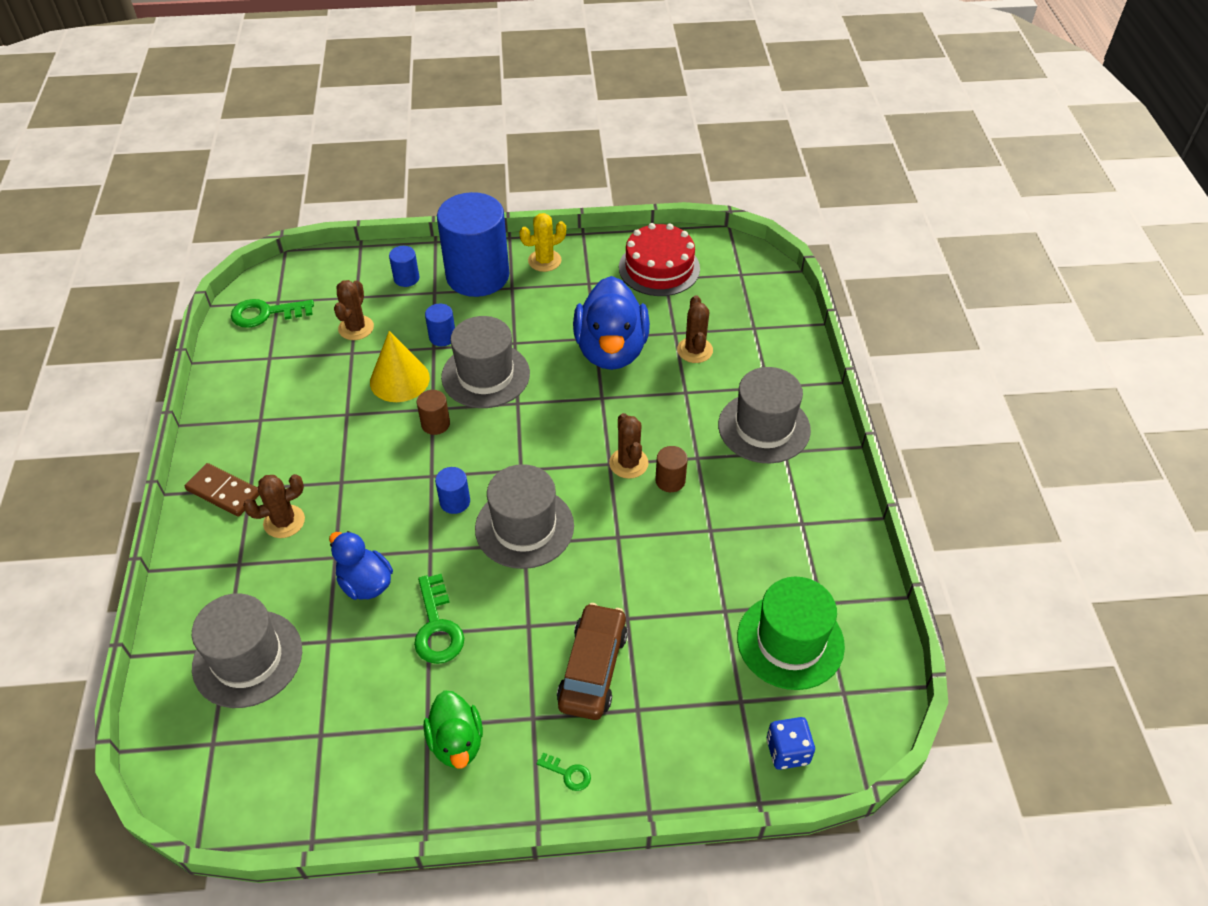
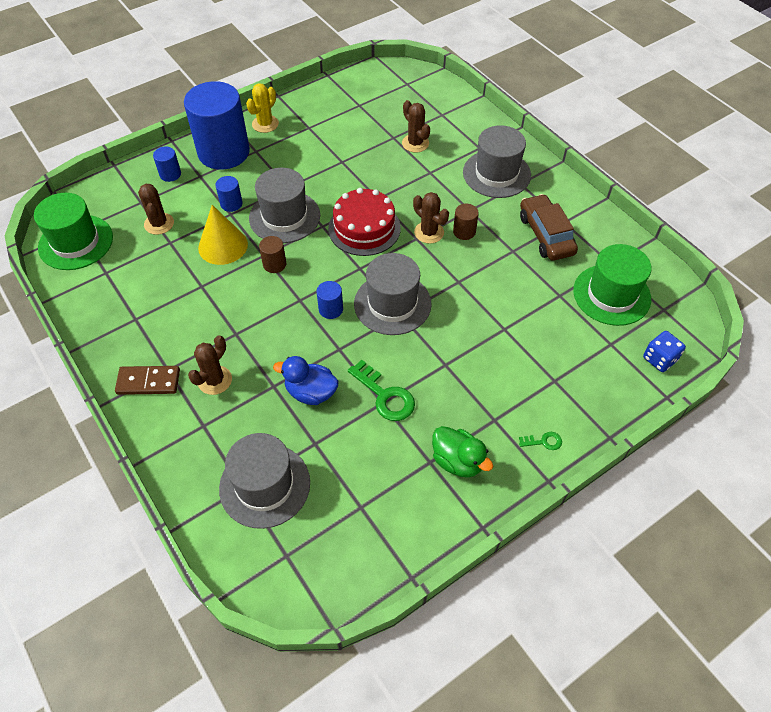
camera: 30 degrees left, 5 degrees up
(265, 313) = (76, 242): green key -> green hat
(593, 668) = (508, 370): brown car -> brown car (546, 235)
(611, 350) = (359, 165): blue duck -> none
(659, 268) = (350, 99): red cake -> red cake (364, 228)

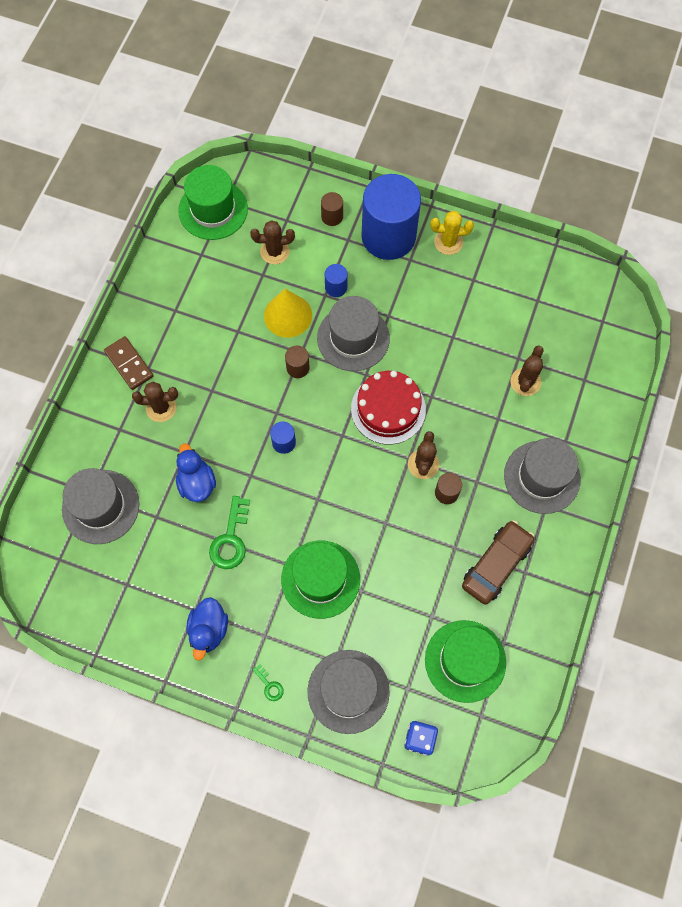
camera: 55 degrees right, 15 degrees up
(159, 224) = (274, 251): brown cactus -> brown cactus turned 45 degrees clockwise
(170, 174) = (332, 216): blue cylinder -> brown cylinder
(392, 304) = (323, 485): grey hat -> grey hat (348, 691)
(458, 461) = (209, 630): green duck -> blue duck
(473, 350) = (320, 579): none -> green hat

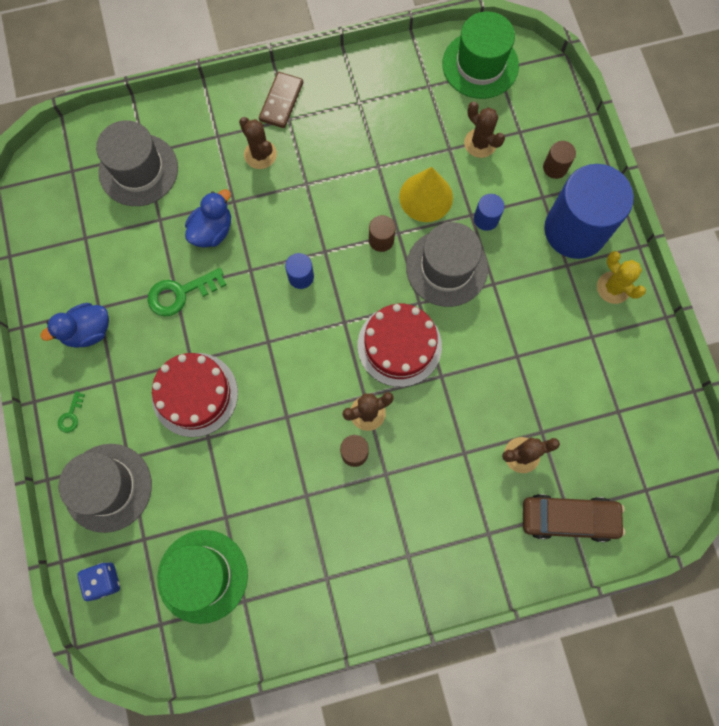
camera: 55 degrees right, 5 degrees up
(320, 579) = (195, 394): green hat -> red cake
(496, 565) = (315, 546): brown car -> brown car (568, 518)
(542, 477) = (434, 533): grey hat -> none

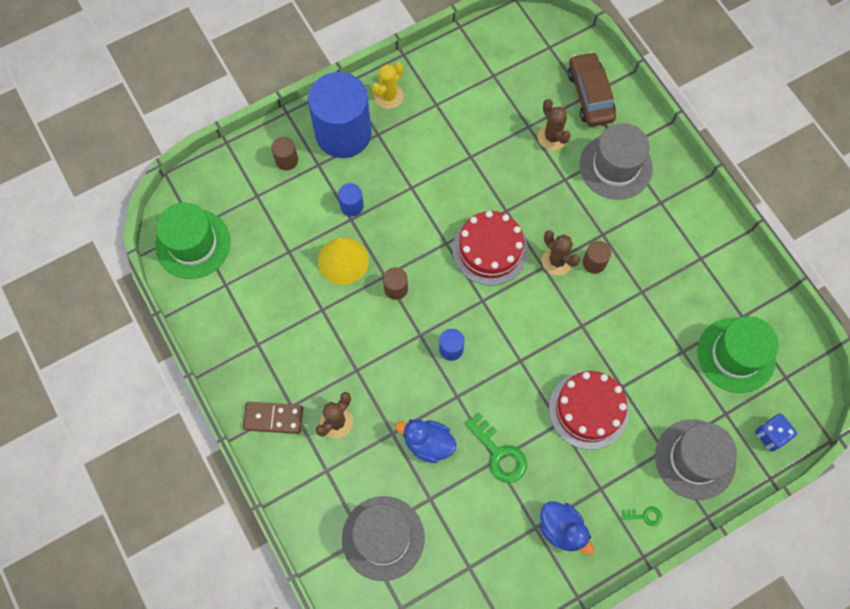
camera: 105 degrees left, 5 degrees down
(446, 268) = (407, 228): grey hat -> grey hat (615, 166)
(480, 143) = (277, 226): brown cactus -> none

